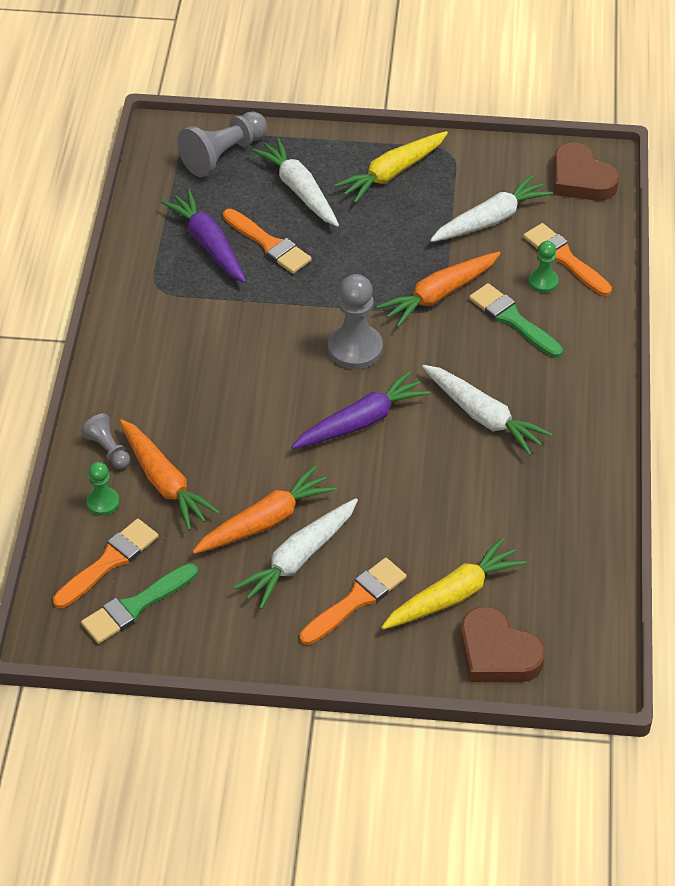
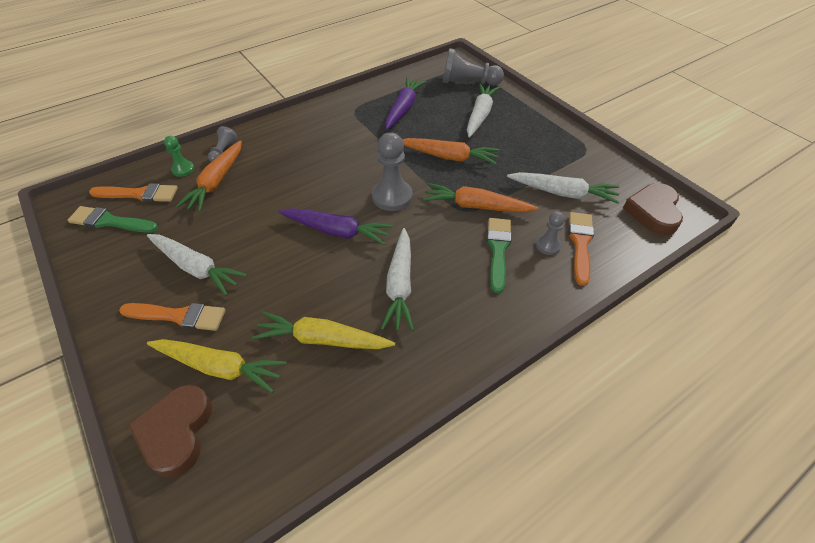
camera: 50 degrees right, 0 degrees up
(266, 521) = (218, 236): orange carrot -> orange carrot (449, 157)
(269, 244) = (429, 126): orange brush -> none
(299, 559) = (196, 268): white carrot -> white carrot turned 150 degrees counterclockwise
(392, 173) = (539, 138): yellow carrot -> yellow carrot (322, 339)
(543, 282) = (548, 245): green pawn -> grey pawn

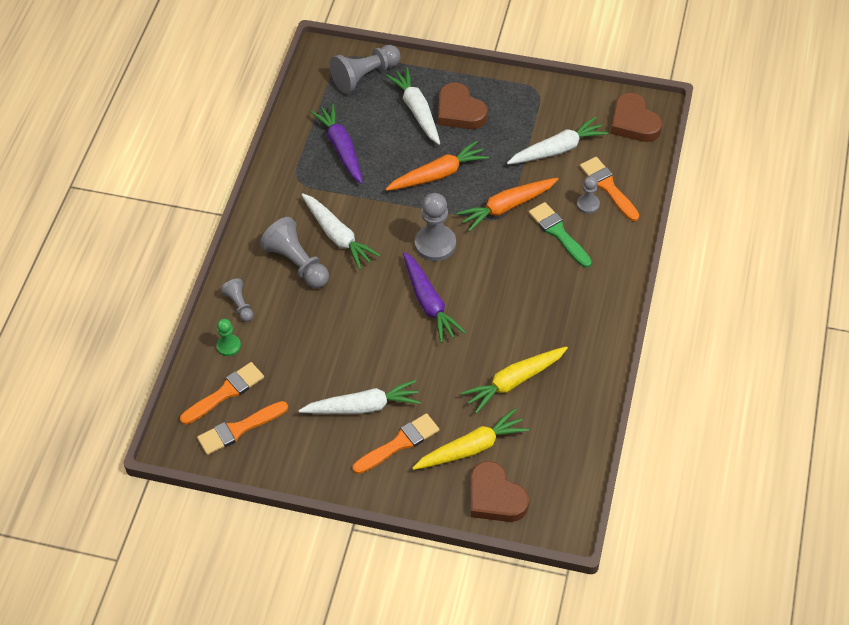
camera: 40 degrees left, 5 degrees up
(110, 221) = (238, 429): green brush -> orange brush
(216, 182) = (276, 335): orange carrot -> none
(289, 151) = (297, 263): none -> grey pawn
(337, 231) = (429, 303): purple carrot -> purple carrot turned 90 degrees clockwise
(400, 285) = (521, 309): white carrot -> white carrot (338, 236)
(510, 131) = (459, 111): none -> brown heart

